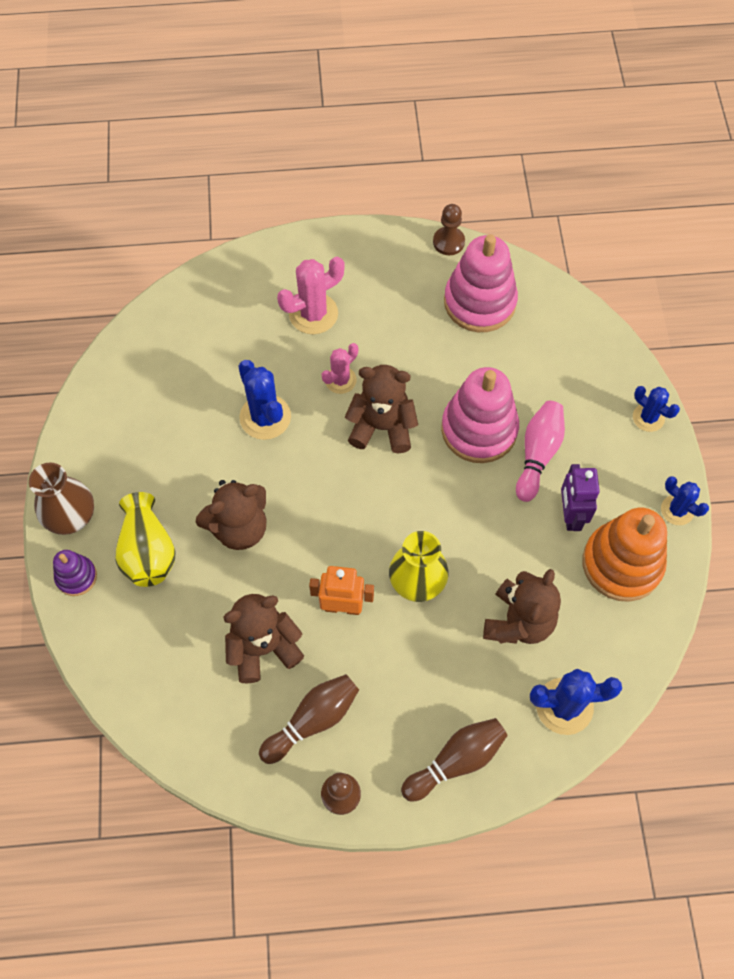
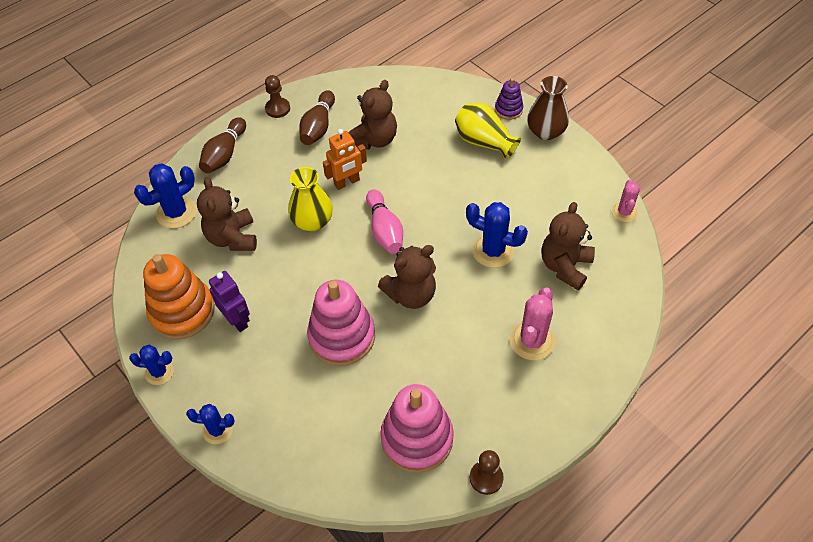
camera: 145 degrees right, 10 degrees down
(239, 528) = (445, 183): brown teddy bear -> brown teddy bear (565, 266)
(340, 380) = (467, 306): pink cactus -> pink cactus (624, 212)
(538, 454) = (287, 346): pink bowling pin -> pink bowling pin (384, 230)

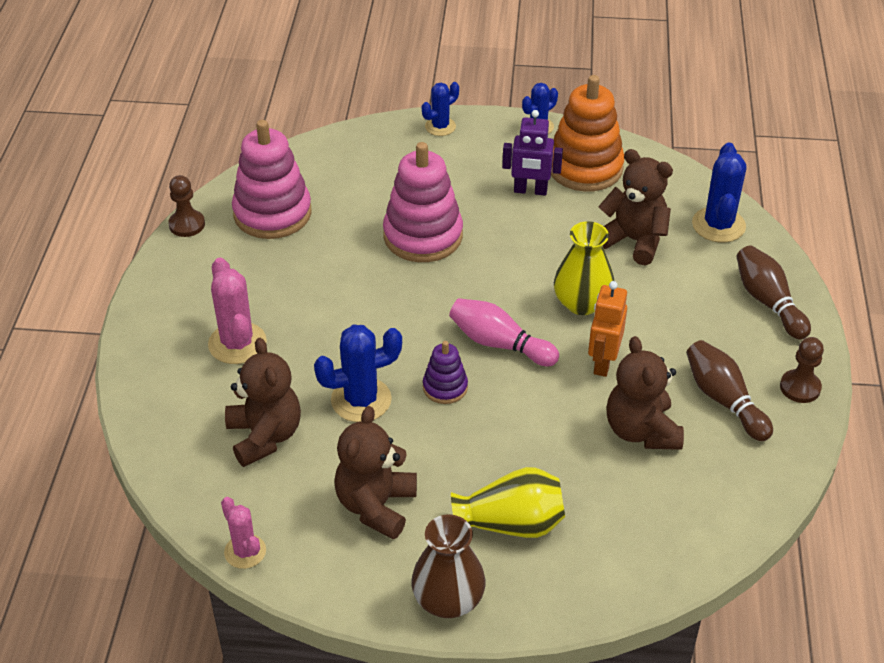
camera: 135 degrees right, 10 degrees down
(411, 294) = (400, 306): brown teddy bear -> brown teddy bear (376, 506)
(508, 109) = (532, 598): purple stacking toy -> purple stacking toy (445, 387)

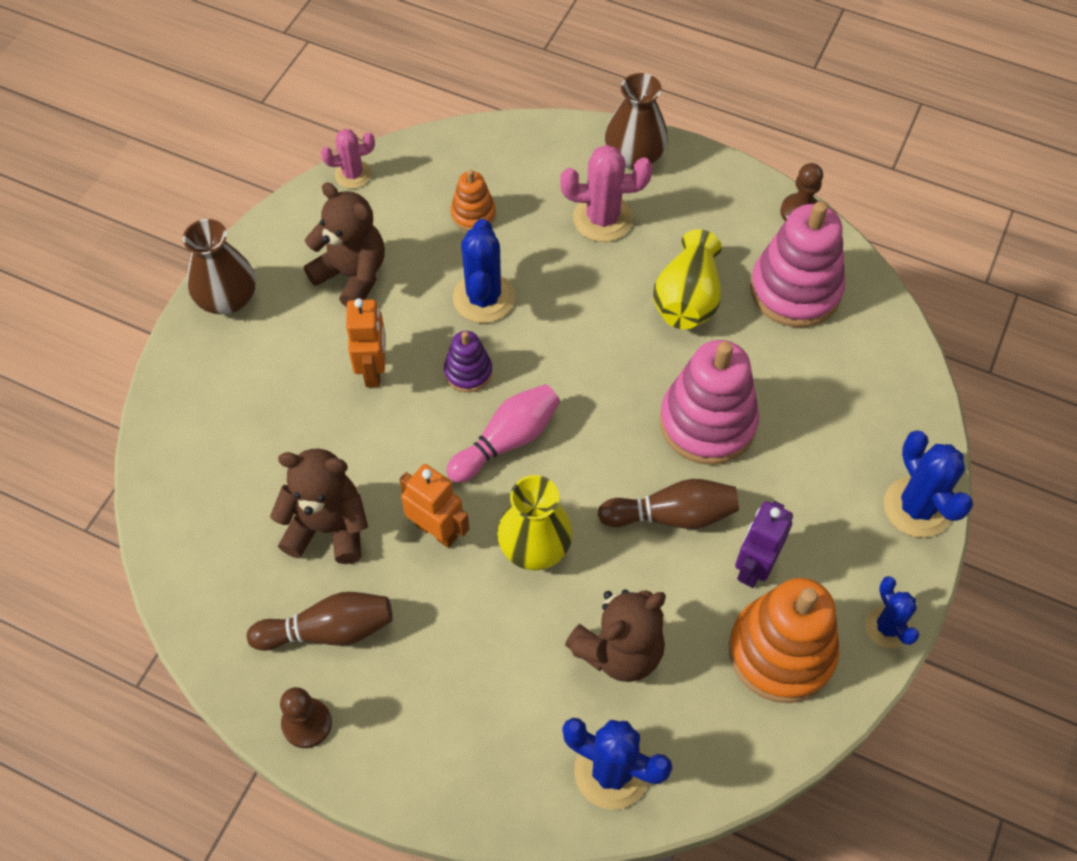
camera: 110 degrees right, 15 degrees up
(152, 340) = (634, 156): none -> brown vase
(265, 436) = (473, 214): brown teddy bear -> orange stacking toy
(440, 126) = (917, 507): blue cactus -> blue cactus, size x1.60
(474, 453) = (373, 370): none -> orange robot
(511, 524) = (278, 372): yellow vase -> yellow vase (687, 300)
(768, 302) = (451, 761): brown bowling pin -> brown bowling pin (672, 515)

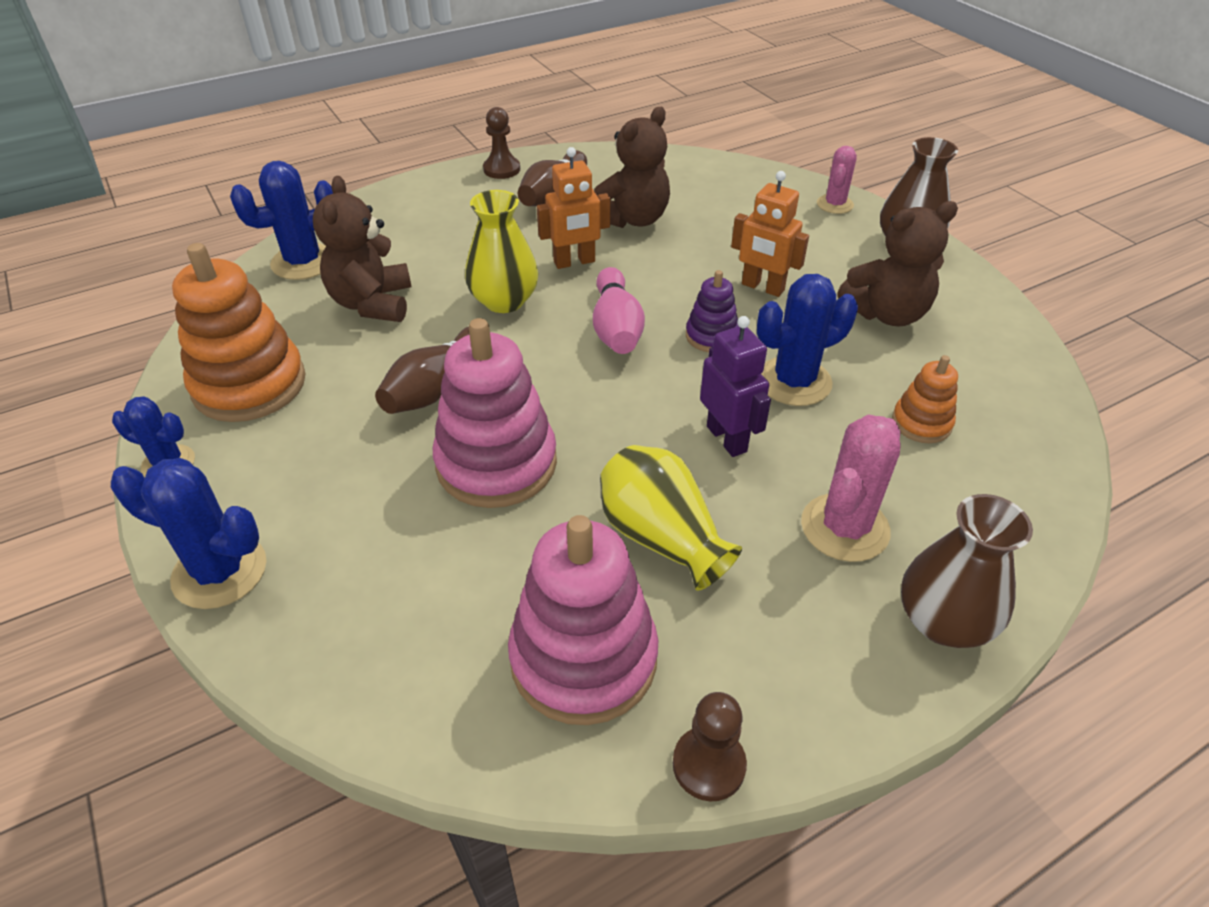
camera: 125 degrees right, 15 degrees down
(353, 174) = (1036, 362): pink cactus -> pink cactus (835, 204)
(483, 298) = (794, 382): blue cactus -> blue cactus turned 60 degrees counterclockwise
(754, 567) = (330, 411): purple robot -> purple robot (727, 439)

